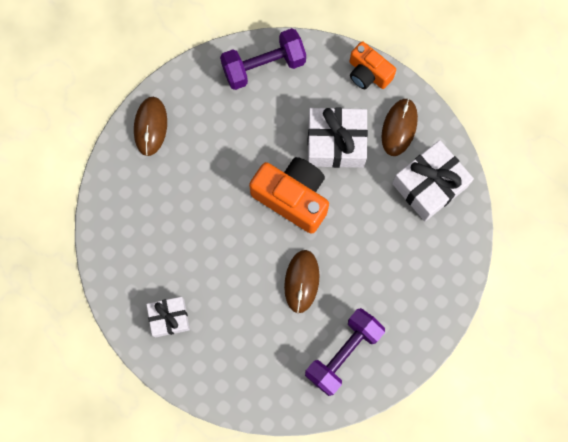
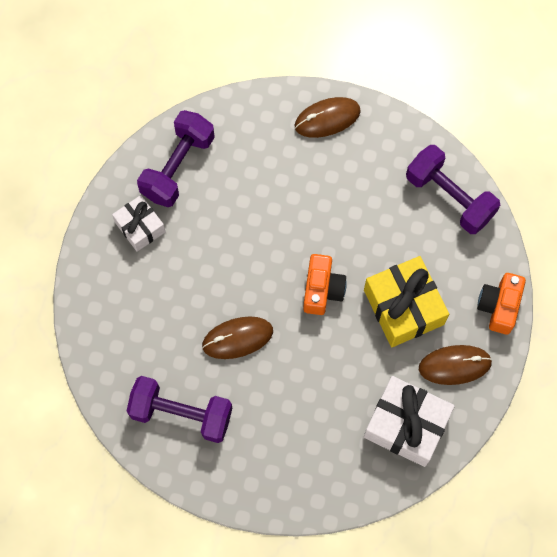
camera: 65 degrees right, 5 degrees down
(131, 264) = (177, 167): none -> purple dumbbell
(292, 197) = (322, 290): orange camera -> orange camera, size x0.62
(336, 143) = (404, 307): white gift -> yellow gift

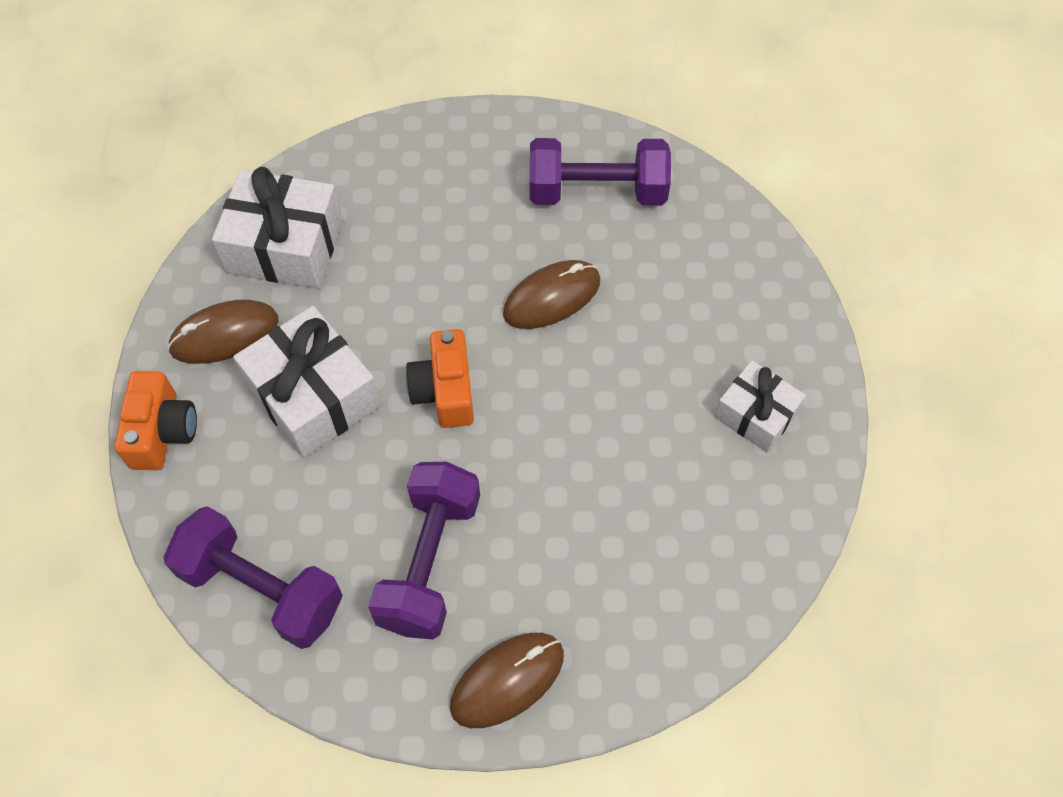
camera: 165 degrees right, 10 degrees down
(177, 167) = (736, 524): purple dumbbell -> purple dumbbell (430, 562)
(404, 307) = (313, 396): yellow gift -> white gift

